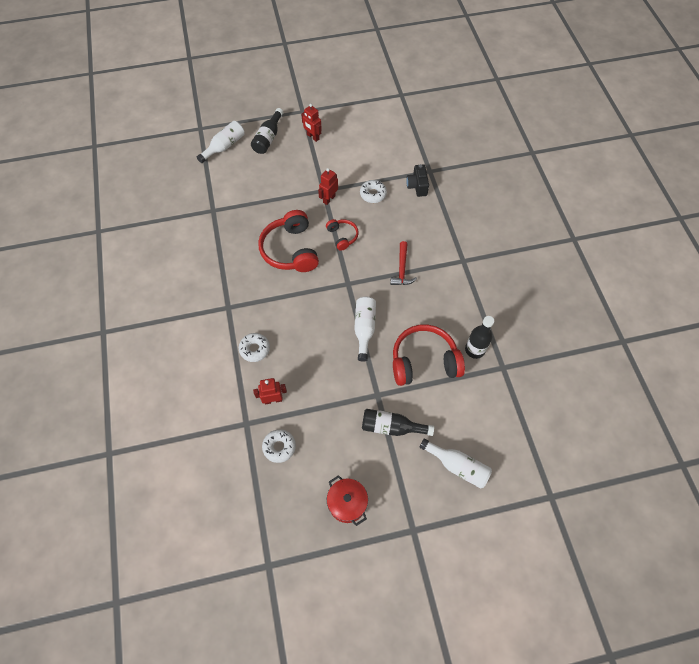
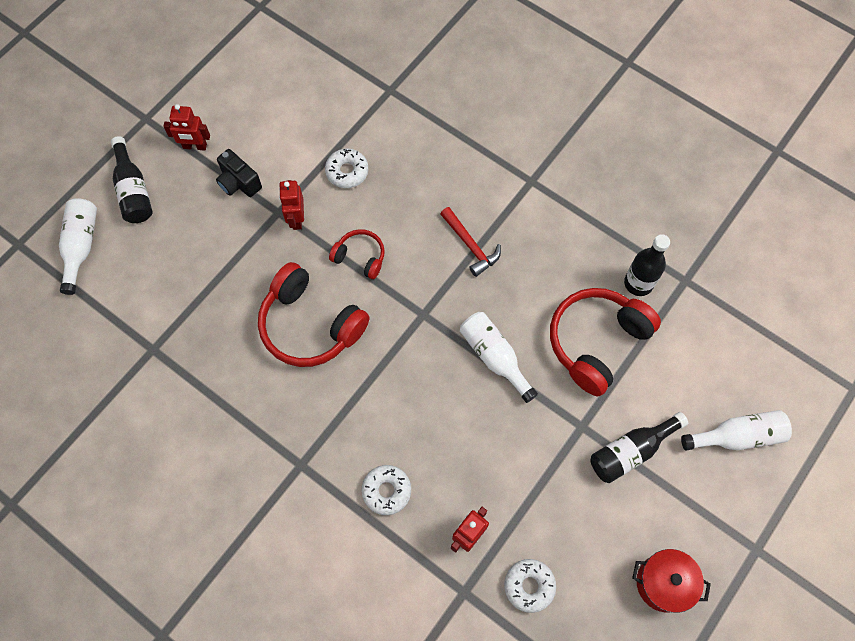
camera: 40 degrees left, 5 degrees up
(417, 186) = (392, 122): black camera -> black camera (239, 183)

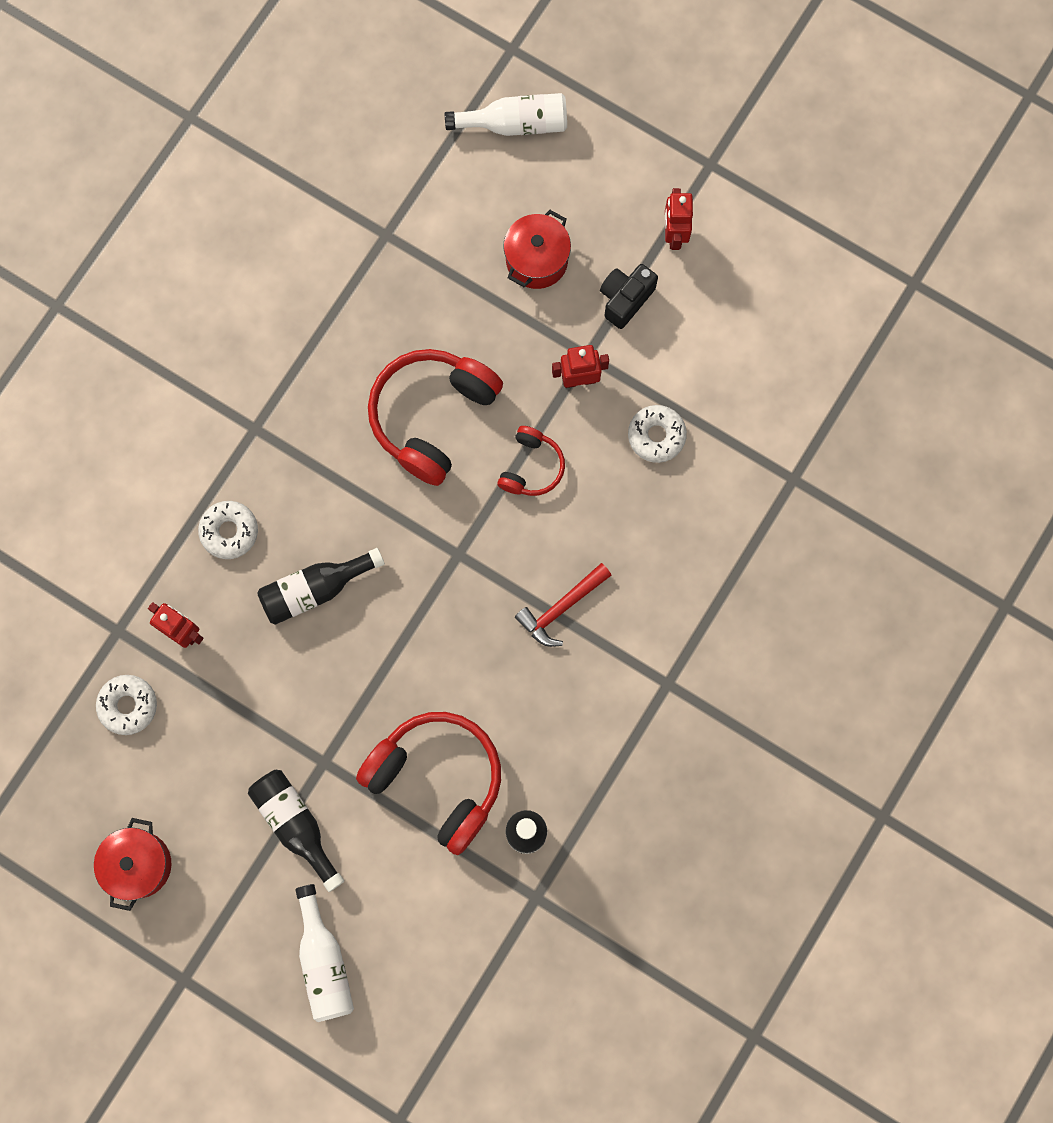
camera: 85 degrees right, 10 degrees up
(133, 191) = (600, 170): black bottle -> black bottle (315, 589)
(196, 240) = (536, 260): none -> red pot
(494, 357) = (407, 648): white bottle -> none

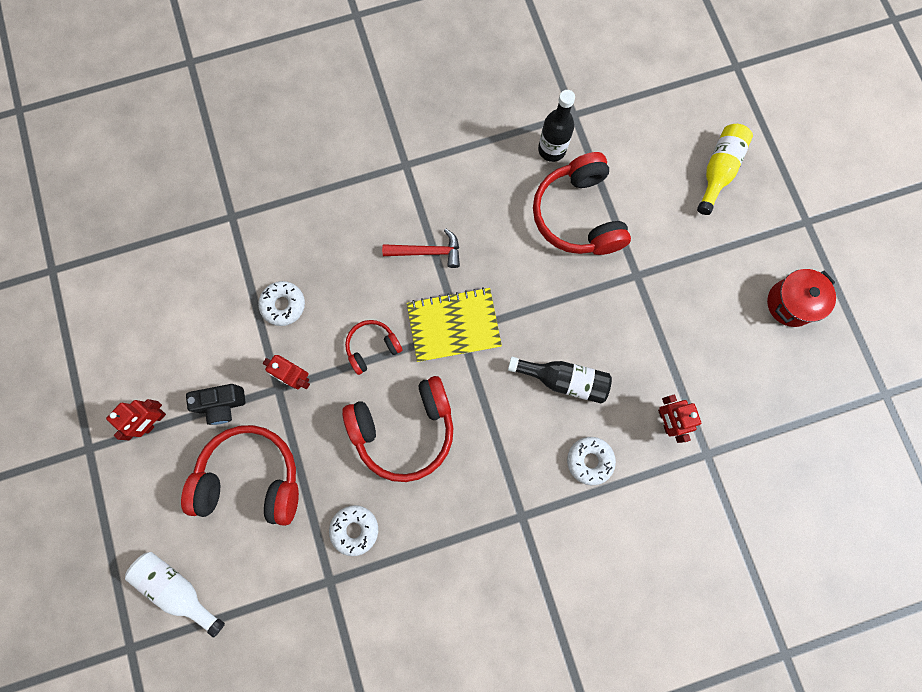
camera: 140 degrees left, 0 degrees up
(128, 705) = (732, 402): white donut -> white donut (355, 529)
(296, 825) = (680, 254): black bottle -> none
(324, 961) = (718, 171): white bottle -> yellow bottle
(469, 554) = (454, 325): none -> yellow notebook
(536, 260) = (251, 478): red pot -> red headphones

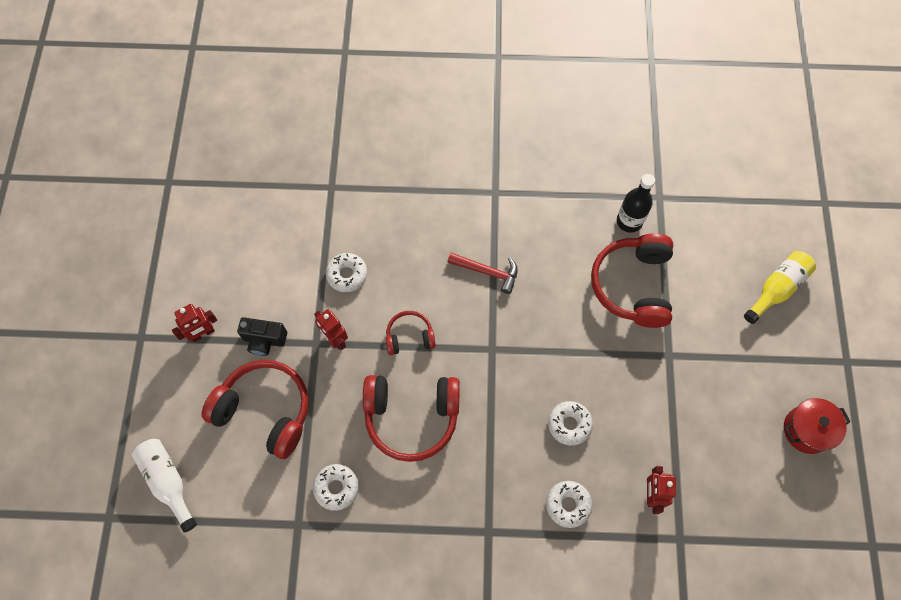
camera: 20 degrees right, 10 degrees down
(454, 325) = (487, 343): yellow notebook -> none
(563, 380) = (569, 424): black bottle -> white donut

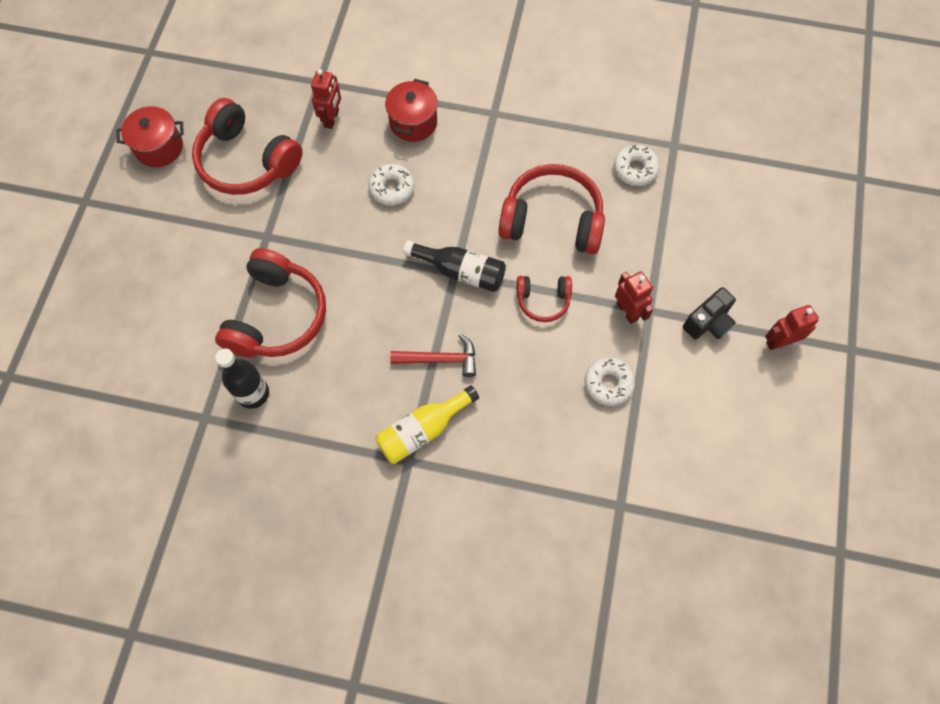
camera: 170 degrees left, 0 degrees up
(168, 482) = (804, 200): white bottle -> none
(264, 340) = (708, 323): black camera -> black camera turned 120 degrees clockwise
(265, 411) = (707, 250): red headphones -> red headphones (246, 161)
(486, 351) = (460, 271): none -> black bottle
(487, 272) = (440, 359): red hammer -> red hammer turned 150 degrees clockwise
(568, 505) = (413, 122): white donut -> red pot
(776, 289) = (118, 285): yellow bottle -> yellow bottle (423, 430)

